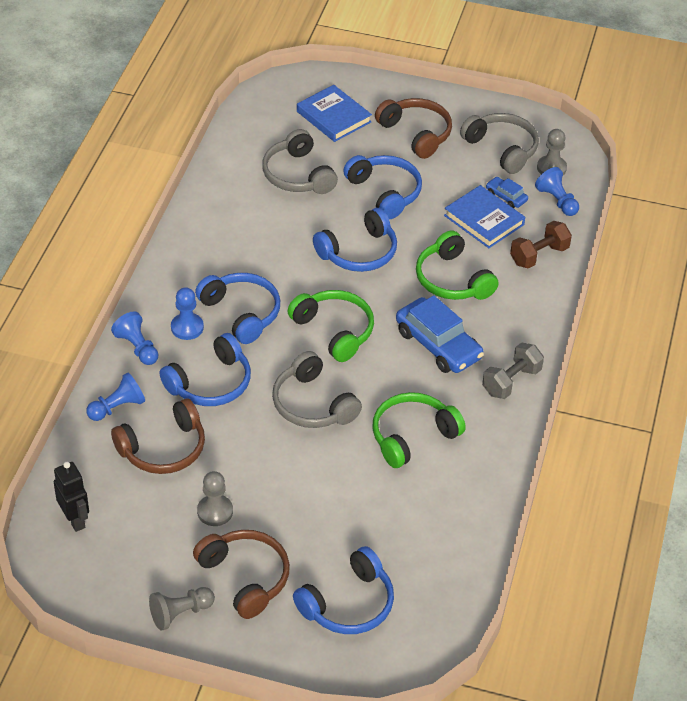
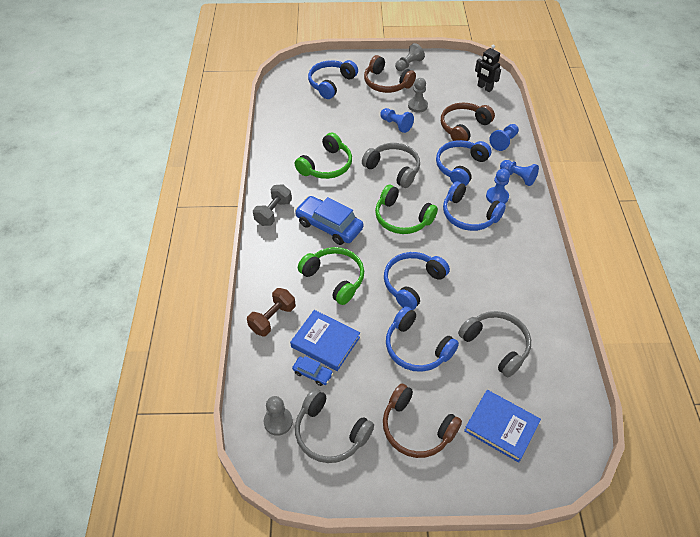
camera: 165 degrees right, 5 degrees up
(557, 201) = (266, 381): blue pawn -> blue pawn (396, 125)

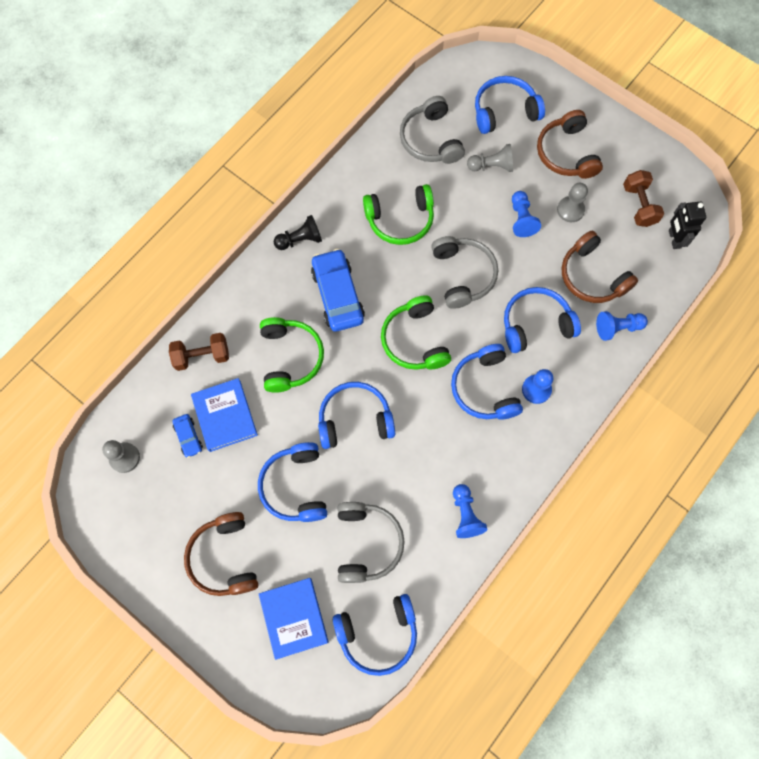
camera: 40 degrees right, 20 degrees up
(273, 212) = (300, 240): grey dumbbell -> black pawn
(330, 433) = (154, 502): grey headphones -> grey headphones (430, 140)
(408, 64) = (618, 143): grey pawn -> grey pawn (492, 166)
(450, 84) = (639, 205): none -> brown dumbbell
(463, 127) = (592, 276): brown headphones -> brown headphones turned 120 degrees counterclockwise
(518, 177) = (584, 383): blue pawn -> blue pawn (465, 514)
(561, 392) = (378, 634): none -> blue headphones

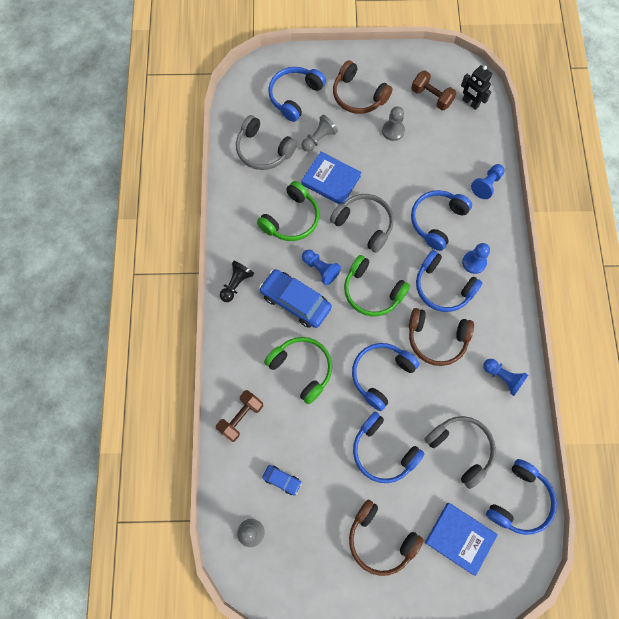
camera: 40 degrees left, 0 degrees up
(225, 416) = (293, 445): blue book -> blue book (331, 180)
(521, 219) = (368, 159): blue pawn -> blue pawn (320, 269)
(592, 276) = (443, 163): brown headphones -> brown headphones (436, 339)

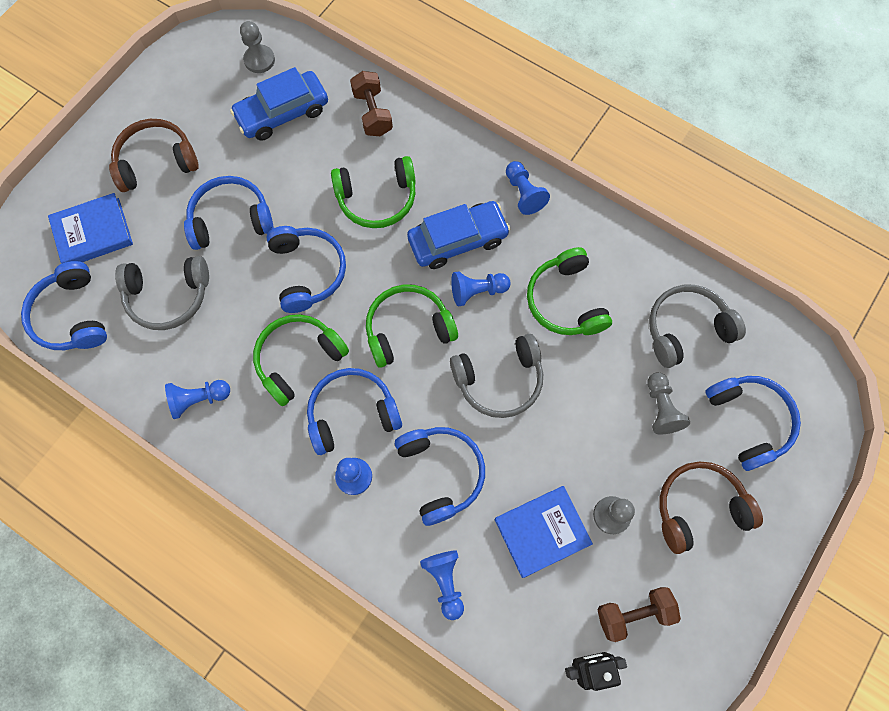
camera: 125 degrees right, 0 degrees up
(236, 284) = (523, 193): black pawn -> blue pawn
(282, 480) = (282, 113): blue car -> blue car, size x2.02
(331, 180) = (588, 382): blue book -> blue book (542, 531)
(436, 339) = (298, 359): brown headphones -> green headphones

